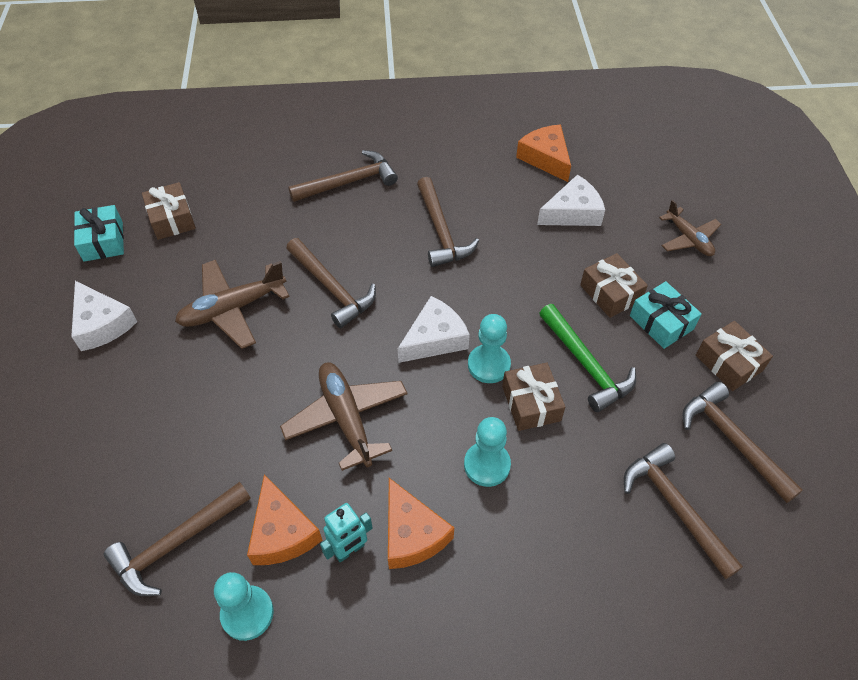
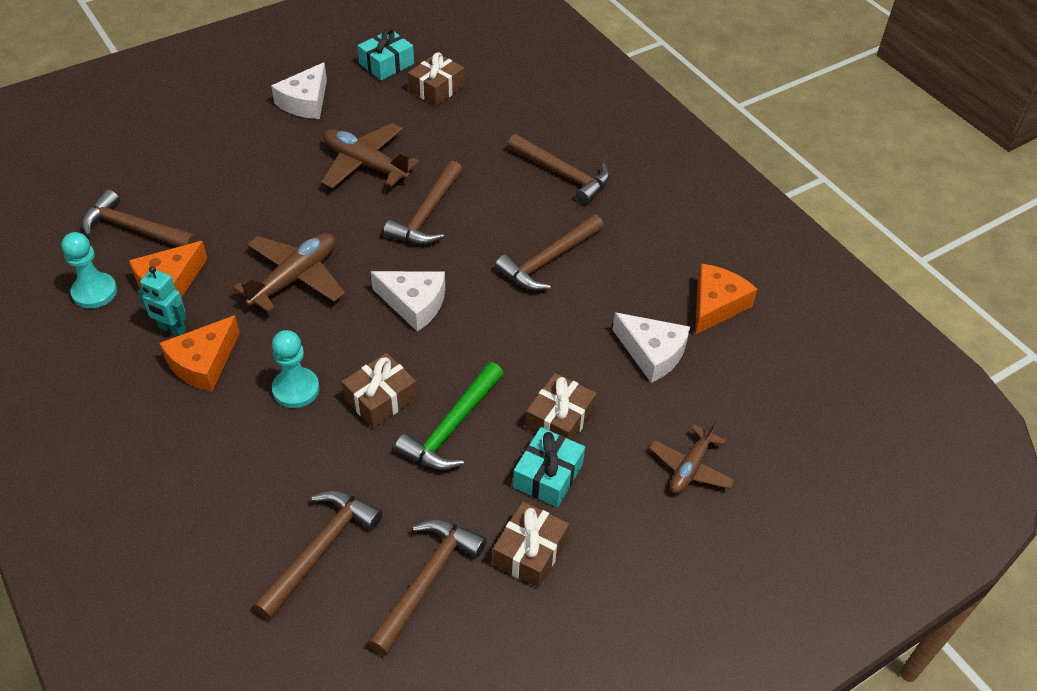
camera: 60 degrees right, 5 degrees down
(489, 365) = (407, 353): turquoise pawn -> none

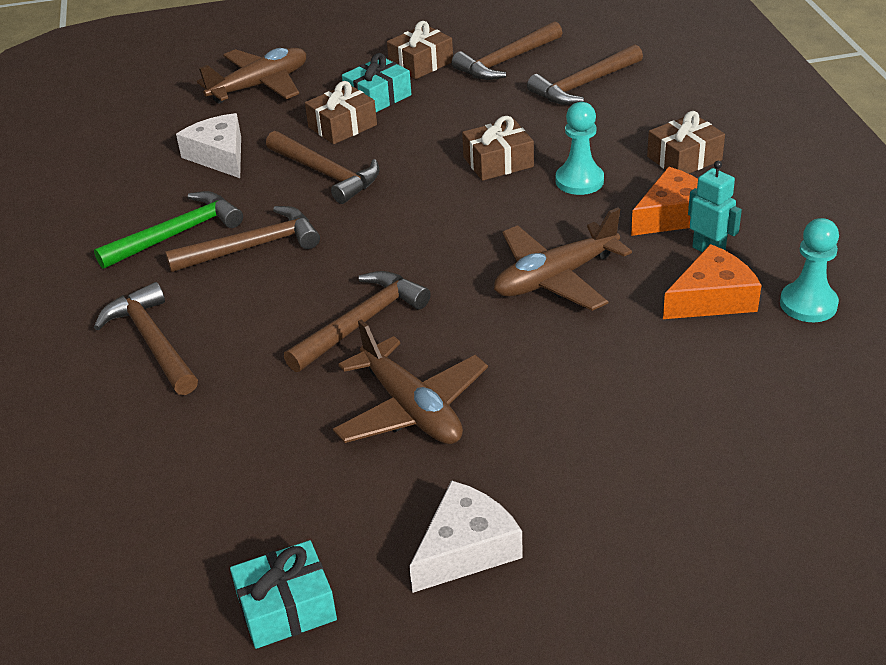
camera: 155 degrees left, 10 degrees down
(135, 229) = (763, 374): brown hammer -> brown hammer (326, 174)
(414, 304) = (428, 231): white cheese -> none
(436, 89) = (230, 527): brown gift -> brown gift (684, 158)
(452, 427) = (441, 135): green hammer -> green hammer (177, 234)
(690, 467) = (260, 86): brown plane -> brown plane, size x1.56
(716, 305) = (120, 181): orange cheese -> none

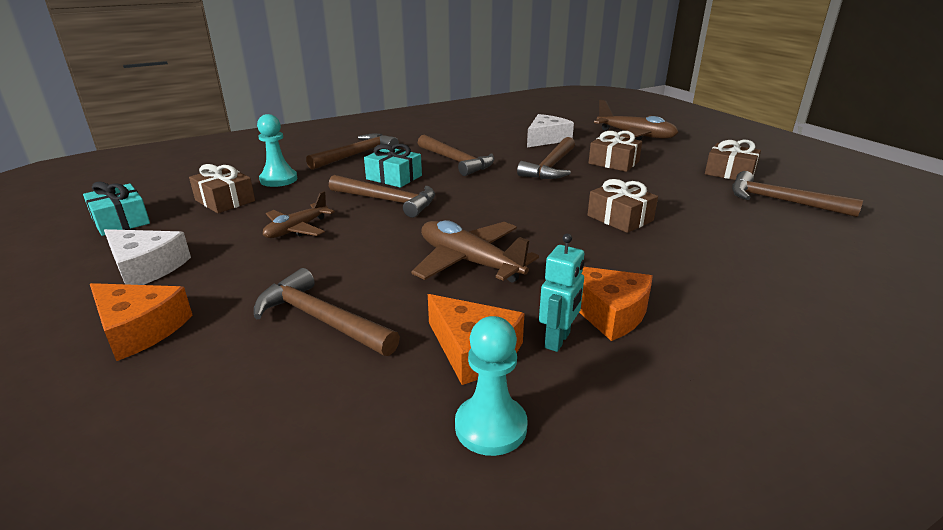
camera: 70 degrees right, 10 degrees down
(177, 234) = (459, 143): green hammer -> none
(378, 97) = (663, 167): turquoise gift -> turquoise gift (394, 177)
(411, 408) = (297, 229): brown plane -> brown plane, size x0.64
(579, 181) = (624, 255): turquoise pawn -> turquoise pawn (278, 179)
(584, 85) = (791, 239): brown hammer -> brown hammer (321, 319)
(618, 530) = (139, 329): none -> orange cheese
(684, 158) = (721, 308): brown gift -> brown gift (225, 200)

